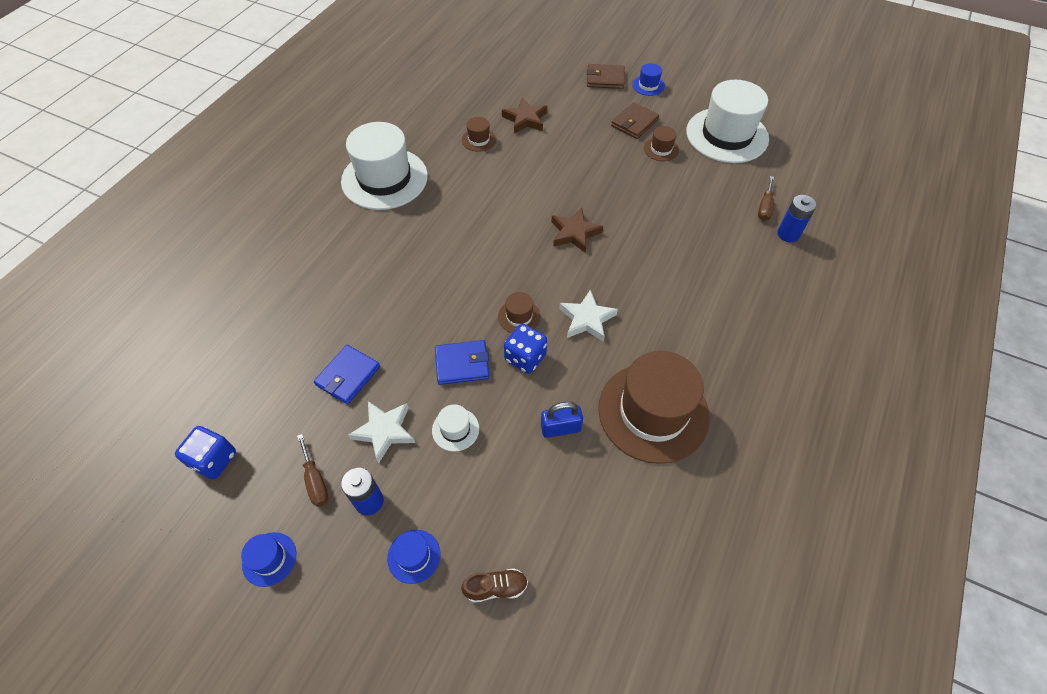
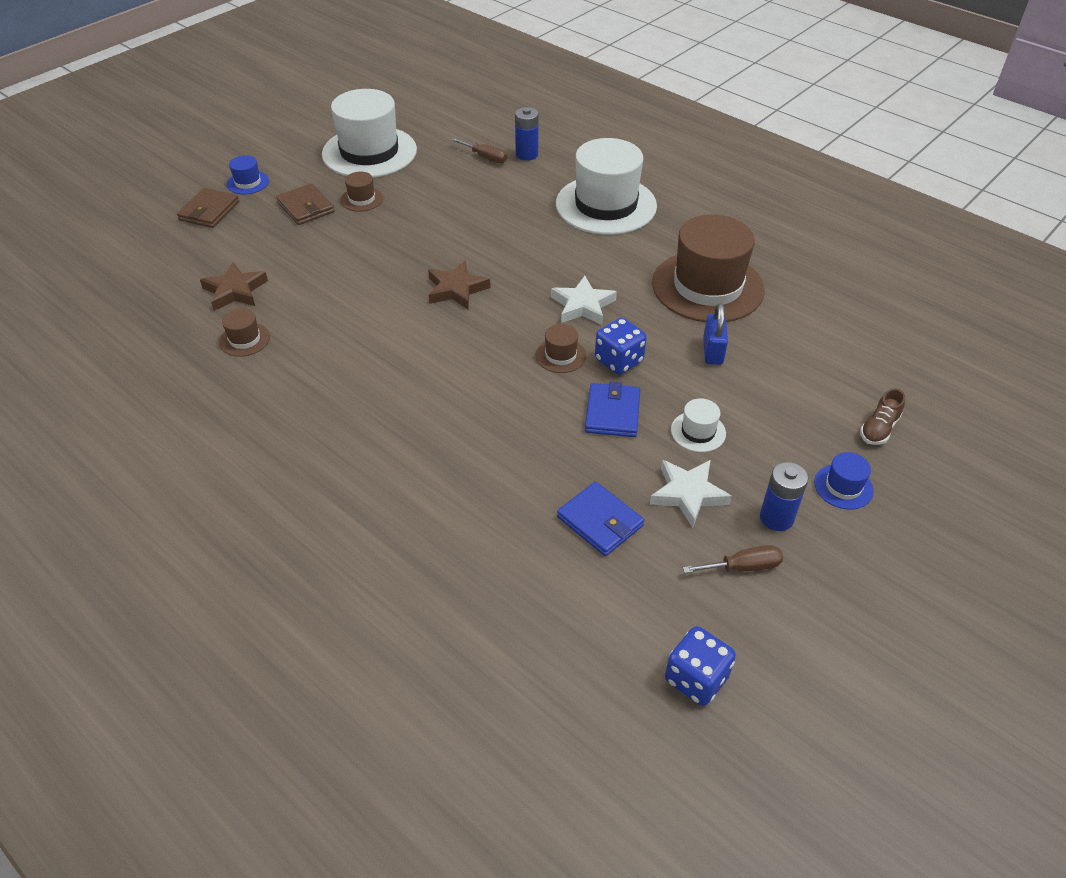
camera: 75 degrees left, 10 degrees down
(269, 559) = (839, 620): blue hat -> none
(384, 179) = (261, 446): white hat -> white hat (606, 205)
(496, 587) = (879, 429): brown shoe -> brown shoe turned 150 degrees counterclockwise

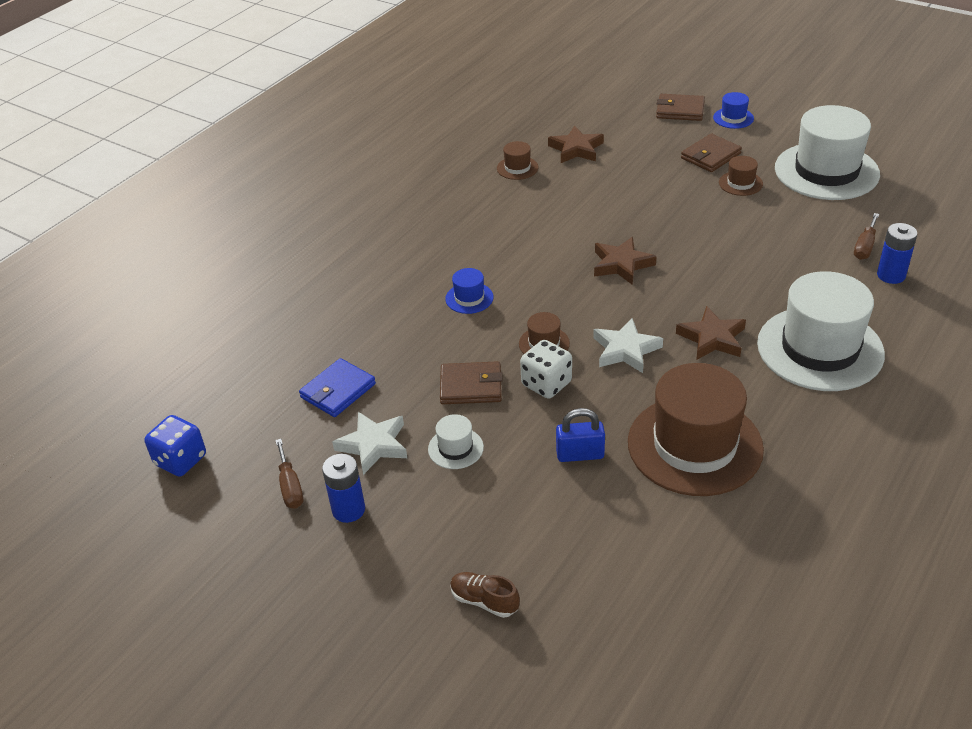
camera: 85 degrees right, 5 degrees down
(579, 255) = (712, 338): none -> brown star
(612, 413) = (471, 386): blue wallet -> brown wallet
(619, 361) = (546, 384): blue dice -> white dice
(843, 487) = (393, 564): blue hat -> blue hat (469, 298)

